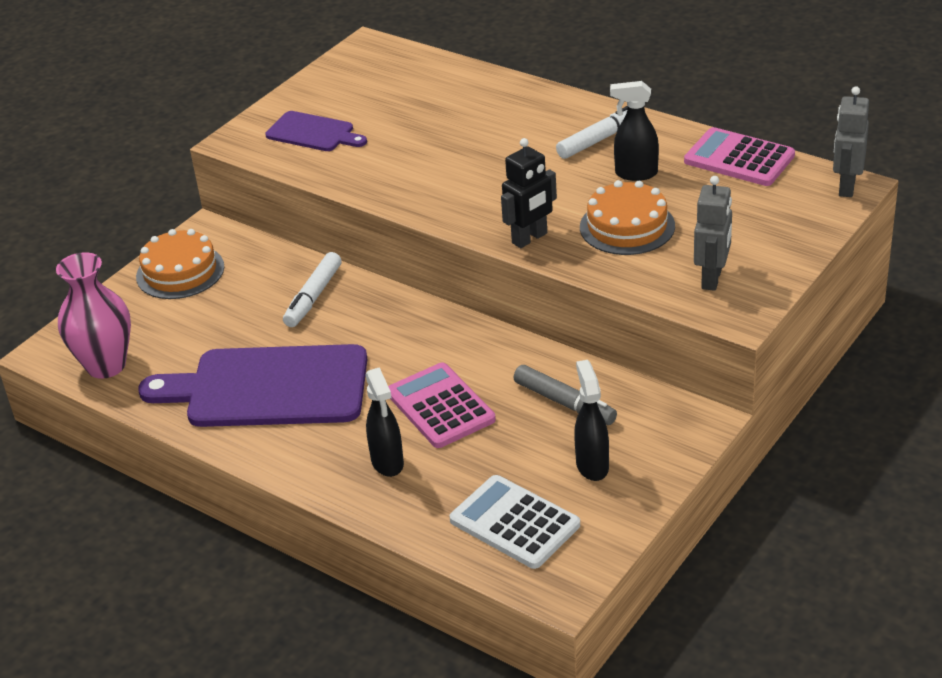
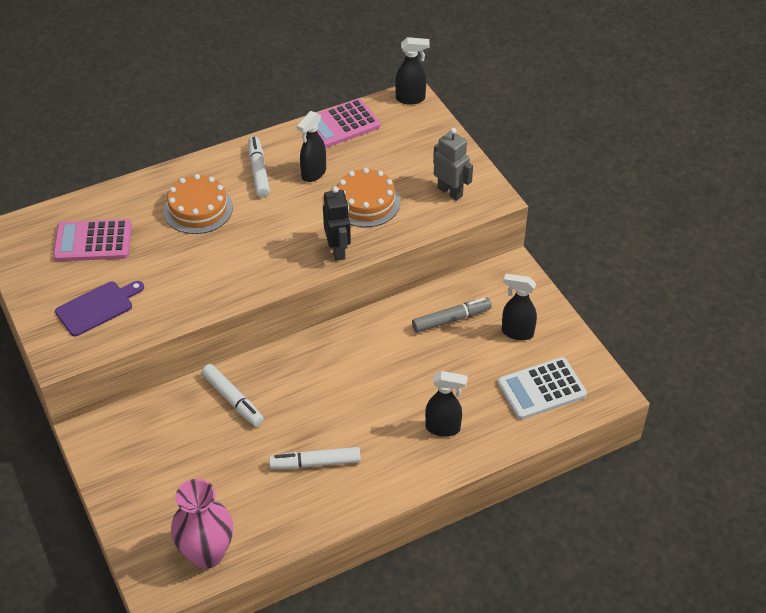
camera: 65 degrees left, 10 degrees up
(180, 272) = (128, 467): orange cake -> orange cake (198, 209)
(268, 388) = (315, 463): purple cutting board -> white marker
(440, 406) = (408, 379): pink calculator -> pink calculator (93, 241)
(846, 187) = (411, 99): grey robot -> black spray bottle

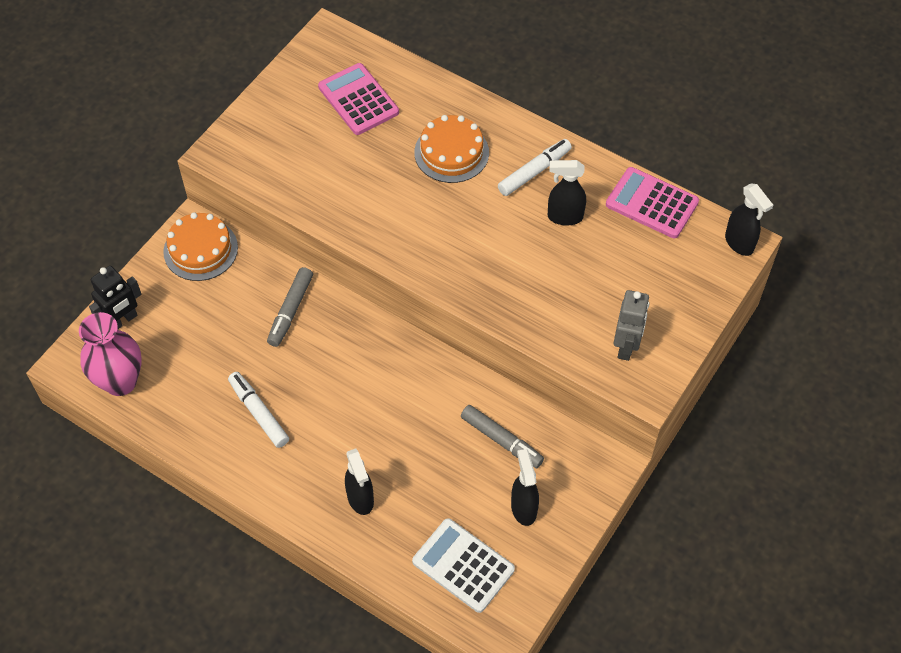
camera: 60 degrees right, 10 degrees up
(97, 307) = (285, 148): purple cutting board -> none
(233, 400) = (290, 311): white marker -> grey marker
(338, 250) = (476, 291): black robot -> black robot (123, 320)
(366, 202) = (557, 281): orange cake -> orange cake (200, 249)

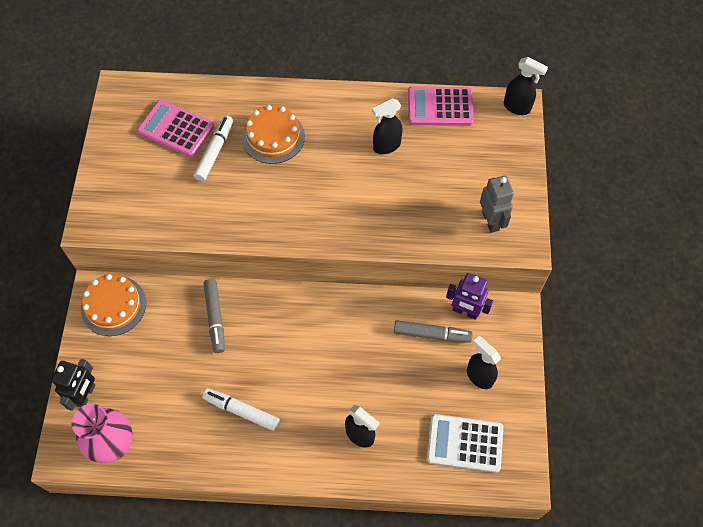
camera: 30 degrees left, 5 degrees up
(534, 172) = (343, 123): white marker -> white marker (215, 152)
(553, 436) = (465, 311): none -> purple robot

